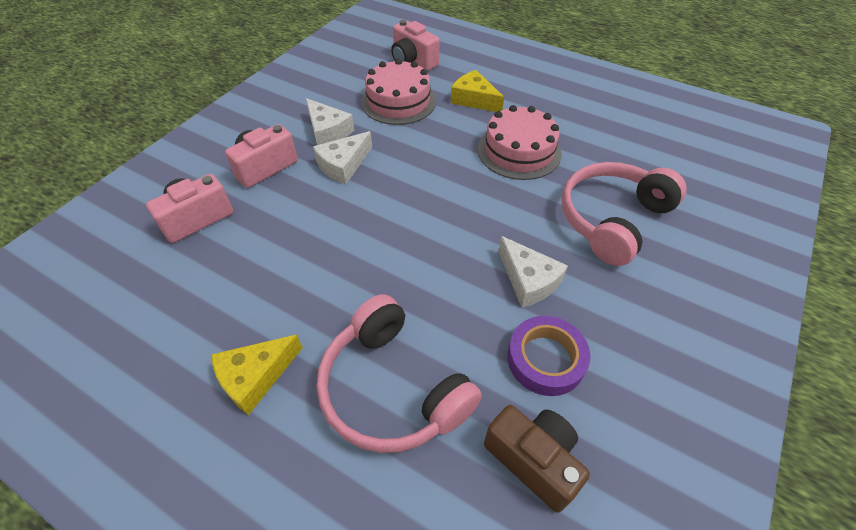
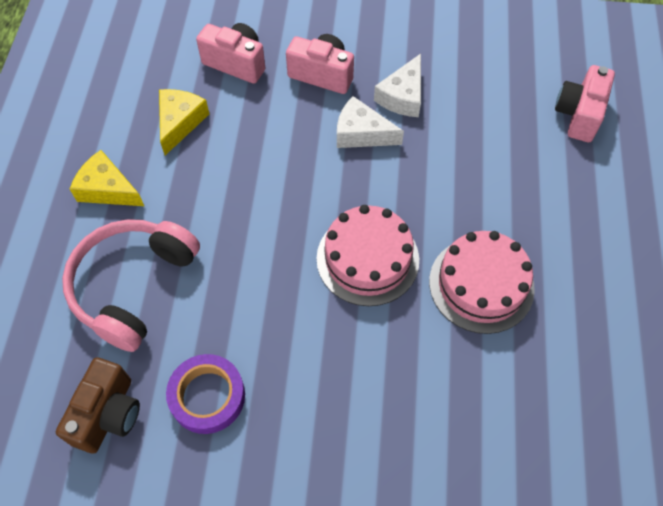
camera: 65 degrees right, 10 degrees up
(398, 101) = (492, 134): pink cake -> pink cake (367, 259)
(474, 99) = (547, 205): yellow cheese -> yellow cheese (180, 122)
(528, 280) = (292, 354): white cheese -> none
(612, 219) = (421, 415): pink headphones -> none

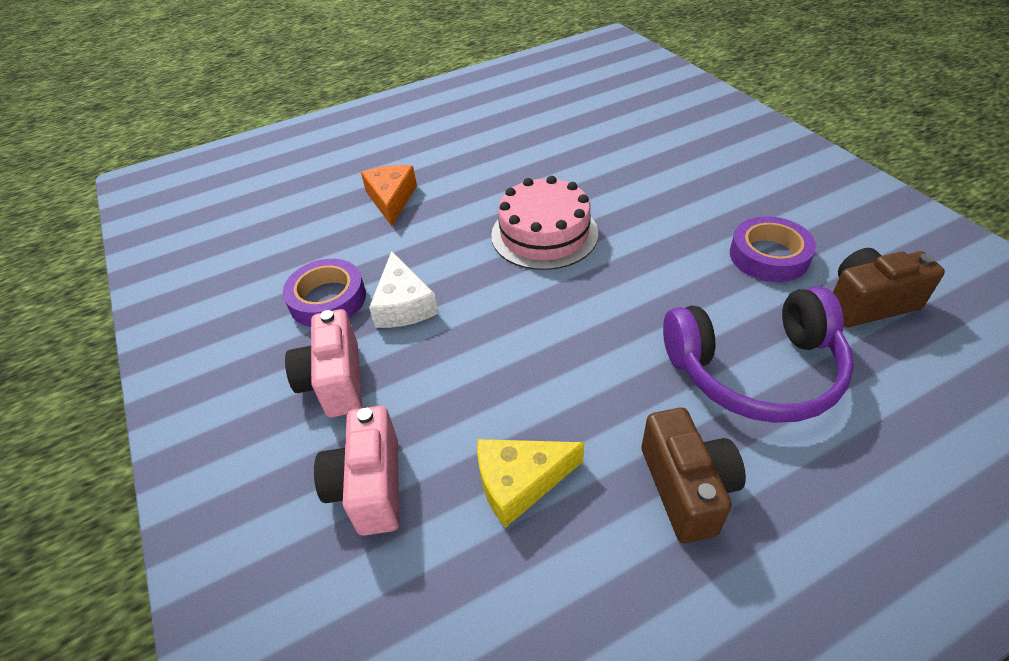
camera: 120 degrees left, 15 degrees down
(107, 189) = (686, 488): yellow cheese -> brown camera
(133, 286) = (755, 370): pink headphones -> purple headphones
(403, 96) = (327, 299): white cheese -> purple tape
(481, 284) = (505, 172): pink cake -> none
(502, 181) = (391, 199): none -> orange cheese
(579, 114) = (280, 188): pink camera -> none

